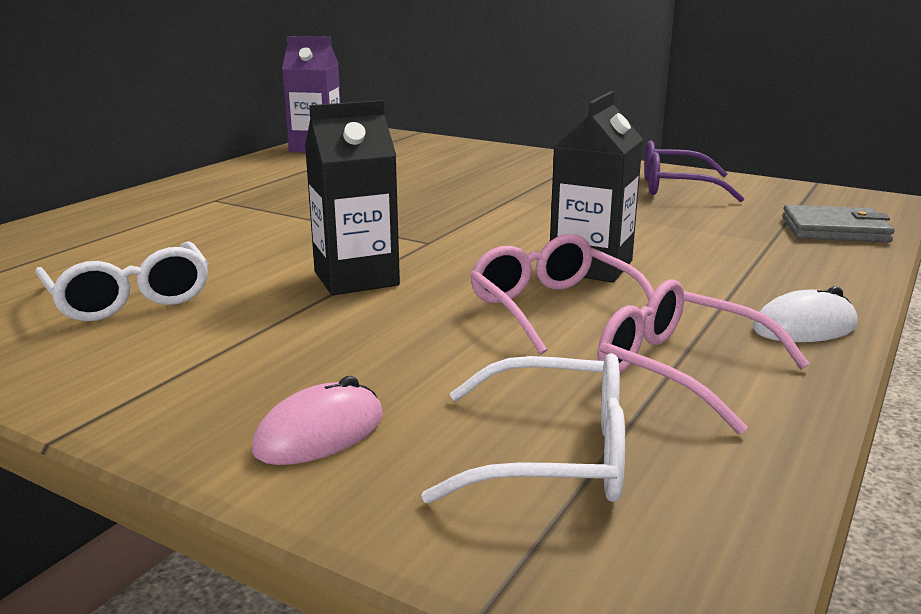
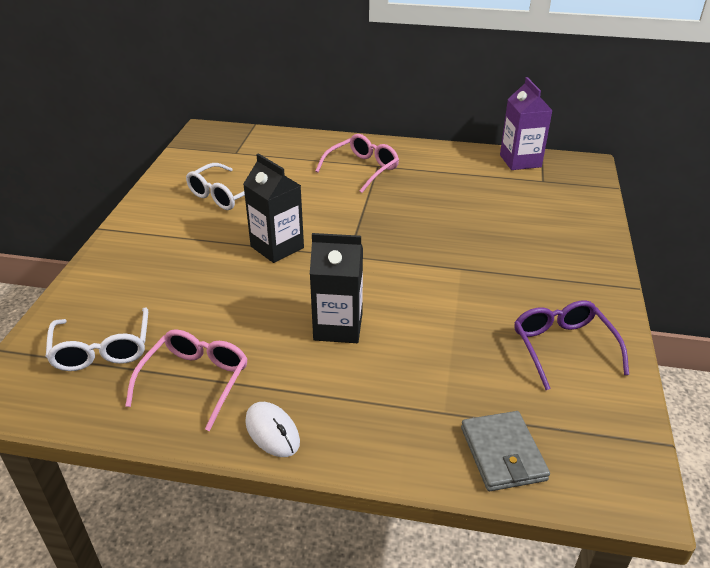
camera: 70 degrees right, 15 degrees up
(320, 433) = (111, 284): pink mouse -> none
(553, 308) = (262, 323): pink glasses -> pink glasses (362, 169)

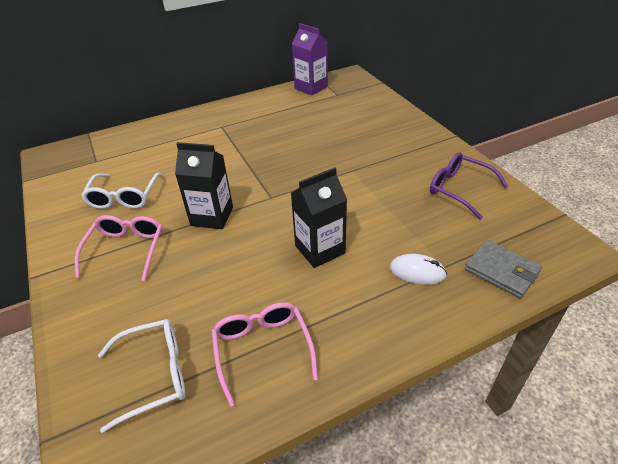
camera: 35 degrees left, 5 degrees up
(102, 349) = (154, 375): white glasses -> white glasses turned 60 degrees counterclockwise
(272, 432) = (360, 349): white mouse -> white mouse (417, 272)
(362, 169) = (213, 133): pink glasses -> pink glasses (126, 250)

